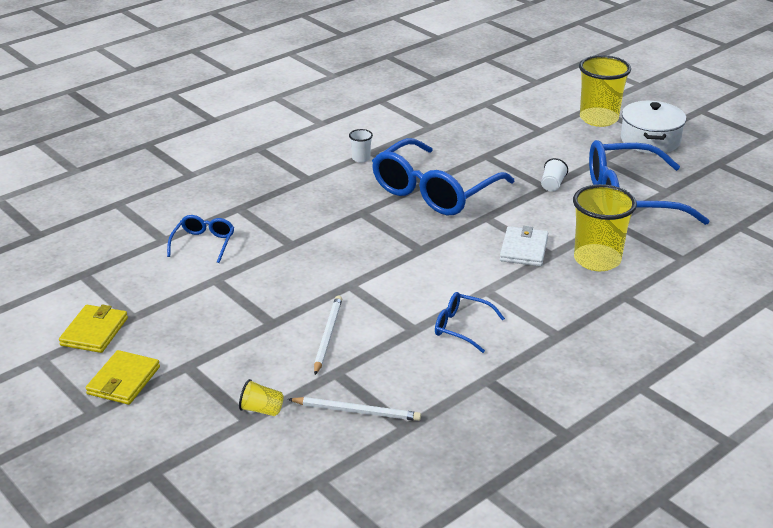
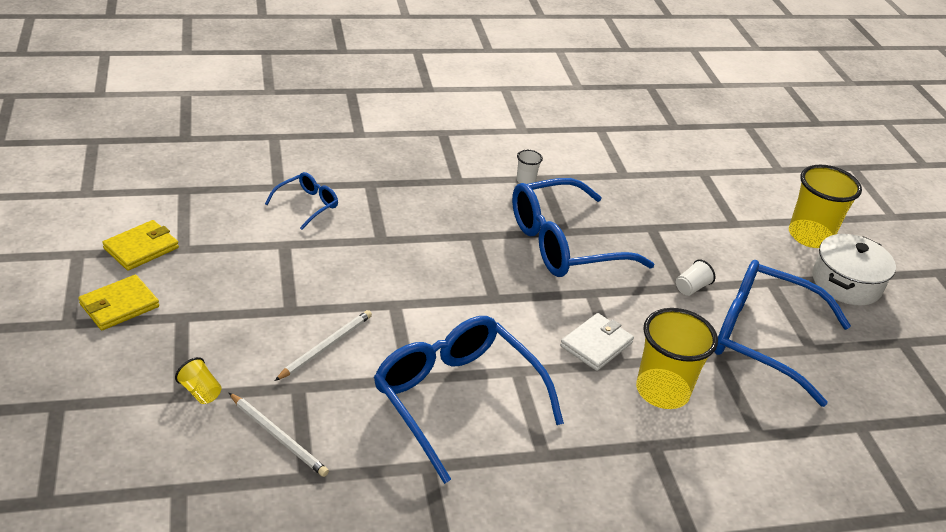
camera: 25 degrees right, 5 degrees up
(461, 327) = (456, 399): blue glasses -> blue glasses, size x2.15

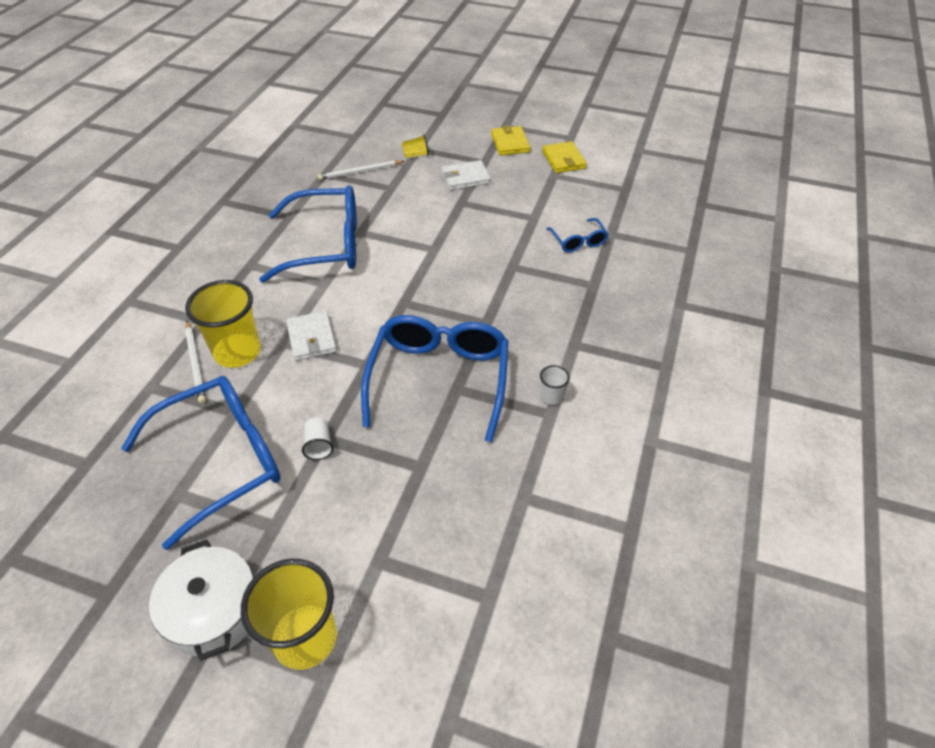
camera: 125 degrees right, 10 degrees up
(232, 323) = (465, 178): none -> white wallet
(326, 346) = (416, 207): white pencil -> white pencil (196, 363)

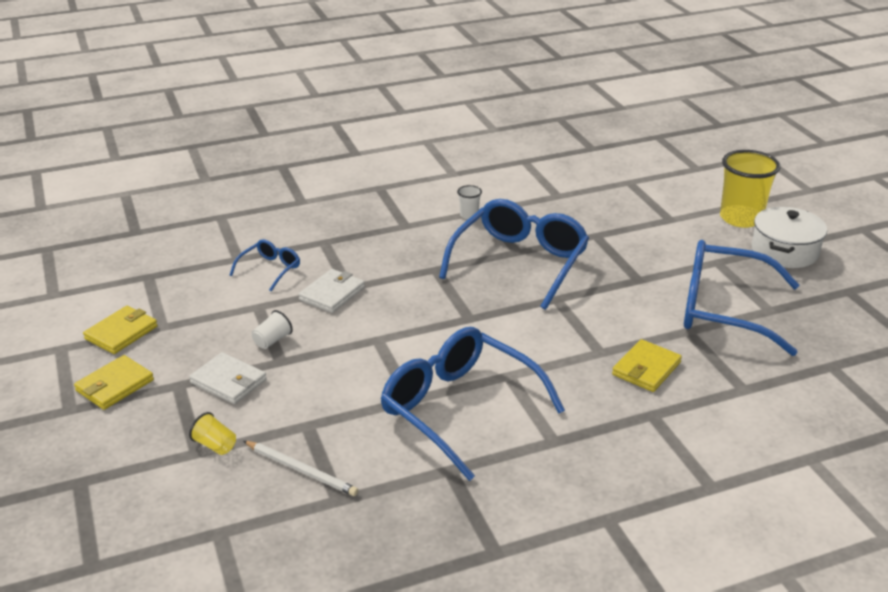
camera: 130 degrees left, 15 degrees down
(196, 363) = (690, 382): white pencil -> none
(237, 352) = (646, 369): yellow cup -> yellow wallet
(311, 338) = (574, 340): white wallet -> white wallet (332, 293)
(319, 445) = (647, 279): white cup -> white cup (272, 340)
(439, 378) = (520, 262): blue glasses -> blue glasses turned 150 degrees clockwise

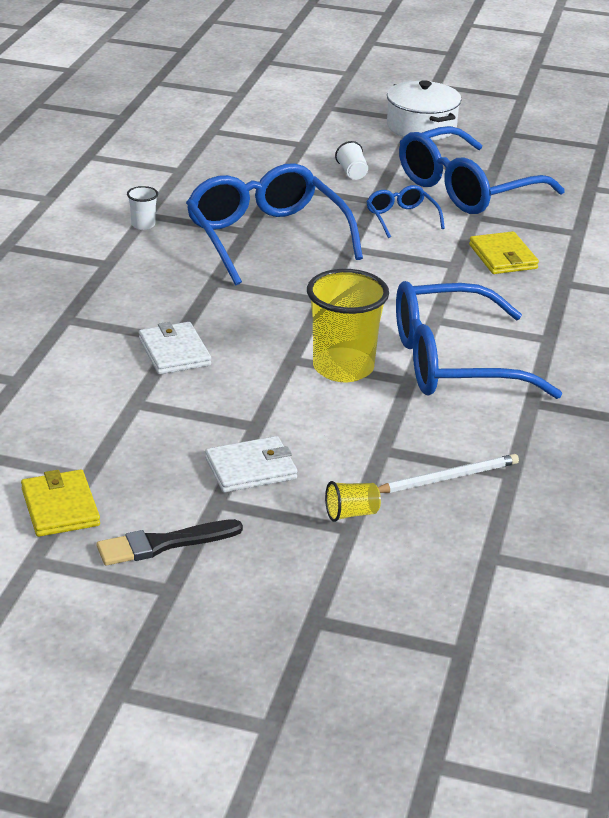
camera: 55 degrees left, 0 degrees up
(115, 385) = (163, 544): yellow wallet -> black brush
(270, 269) = (71, 369): blue glasses -> blue glasses (401, 218)
(272, 340) = (211, 417): white cup -> white cup (352, 173)
(740, 218) = (347, 118): yellow cup -> yellow cup (343, 368)

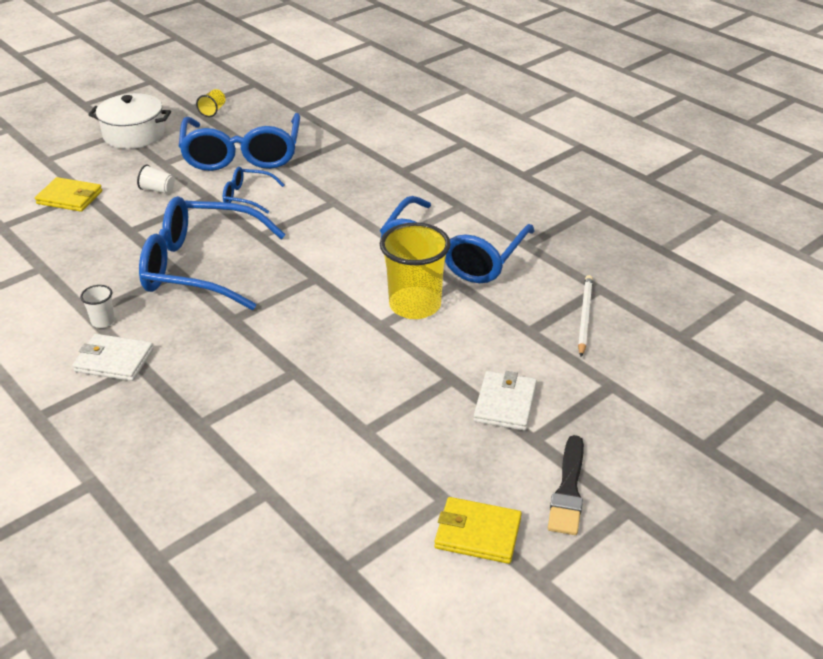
camera: 55 degrees left, 5 degrees up
(174, 352) = (313, 380): white wallet -> white wallet (114, 360)
(351, 514) = (595, 377): yellow cup -> yellow cup (213, 111)
(503, 257) = (345, 179): yellow wallet -> yellow wallet (70, 197)

